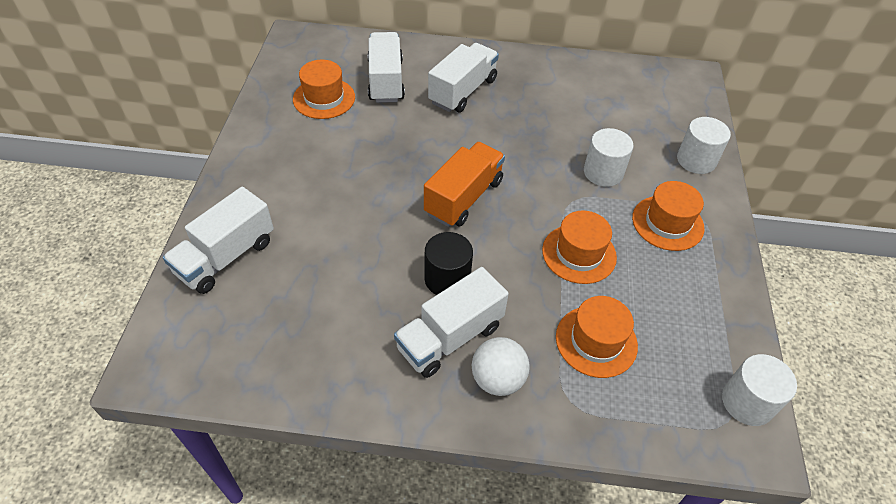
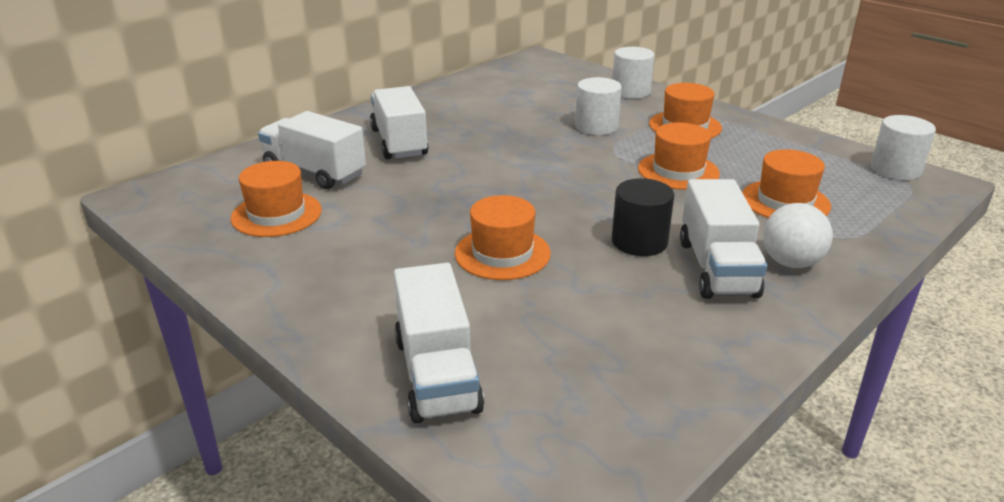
camera: 50 degrees left, 20 degrees down
(369, 218) = (502, 253): none -> orange hat
(464, 197) = (543, 194): orange truck -> none

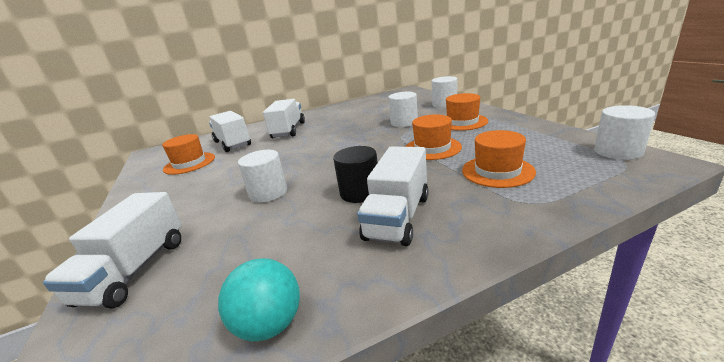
camera: 25 degrees right, 5 degrees down
(502, 253) = (268, 193): orange hat -> white cylinder
(687, 391) = (270, 324): none -> turquoise ball
(791, 262) = (463, 219): white ball -> none

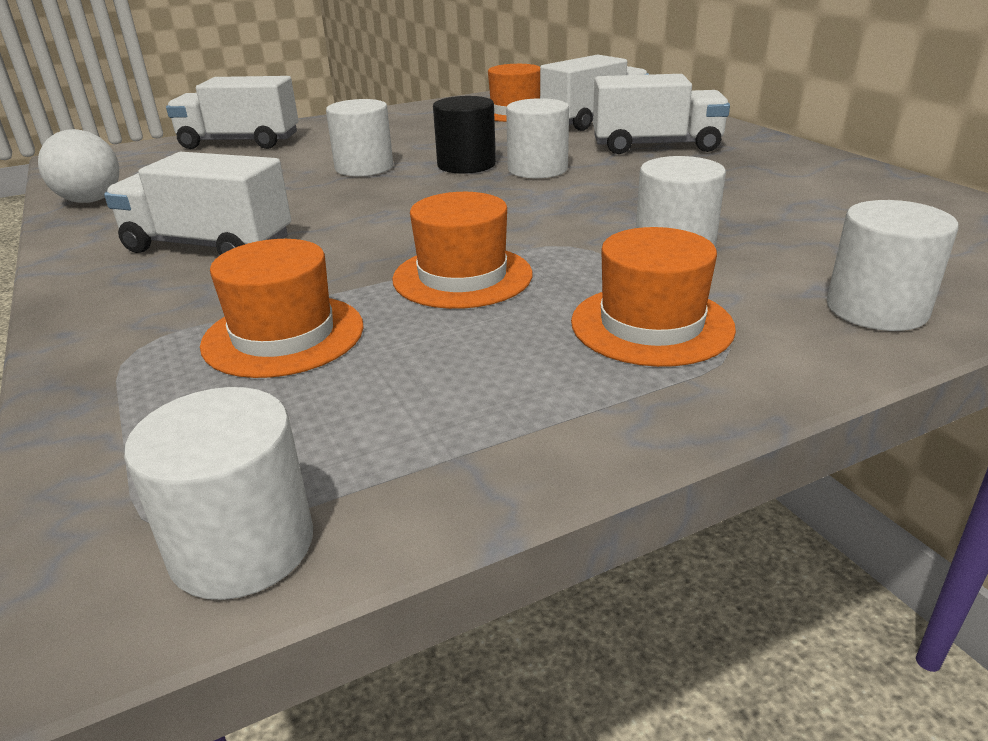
camera: 85 degrees right, 5 degrees up
(270, 324) = (91, 200): turquoise ball -> white ball
(305, 148) = (537, 169): none -> white cylinder
(360, 192) = (310, 220): black cylinder -> black cylinder (466, 165)

